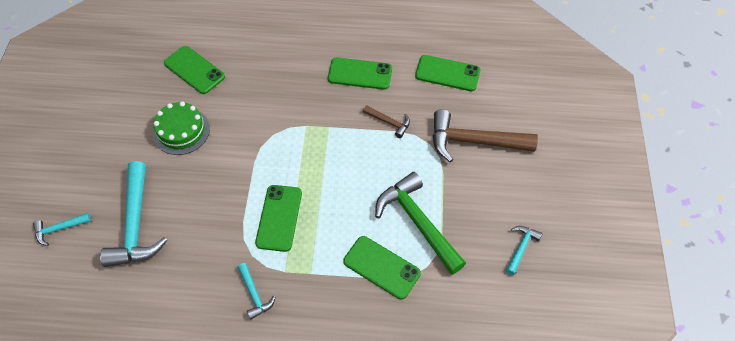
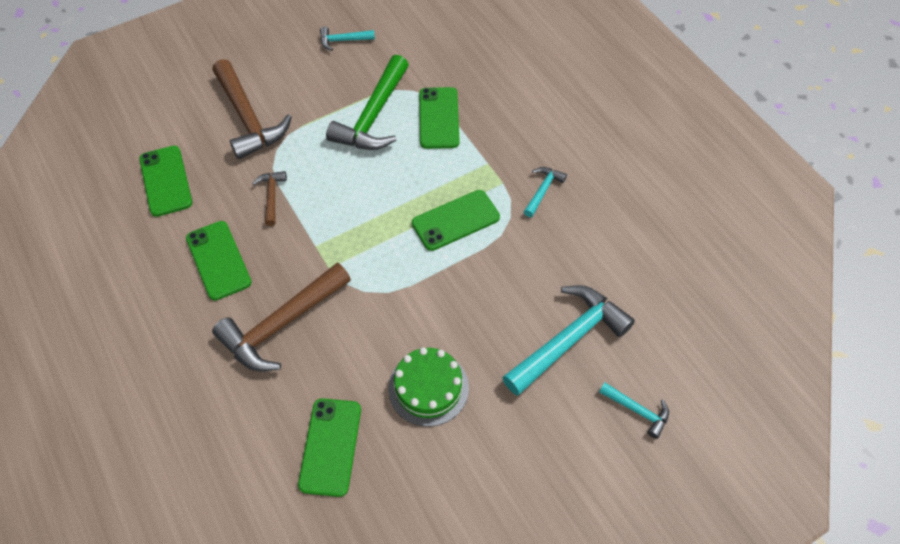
camera: 125 degrees left, 0 degrees up
(287, 83) = (281, 325): none -> brown hammer

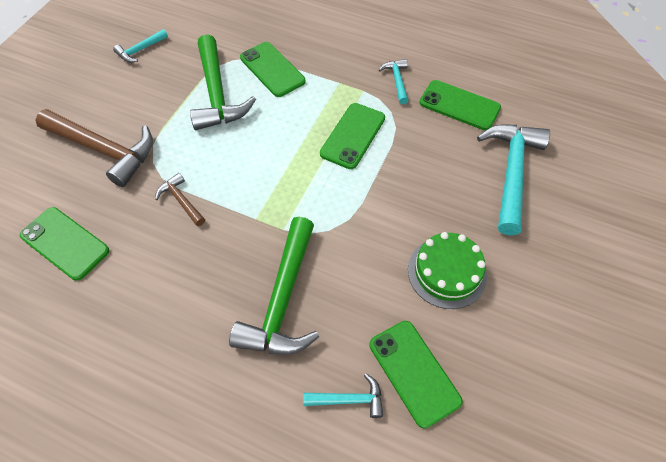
camera: 35 degrees left, 0 degrees up
(218, 260) = (177, 281): green phone -> green phone (459, 105)
(281, 325) = (282, 300): brown hammer -> green hammer
(638, 411) = (601, 193): turquoise hammer -> turquoise hammer (349, 399)

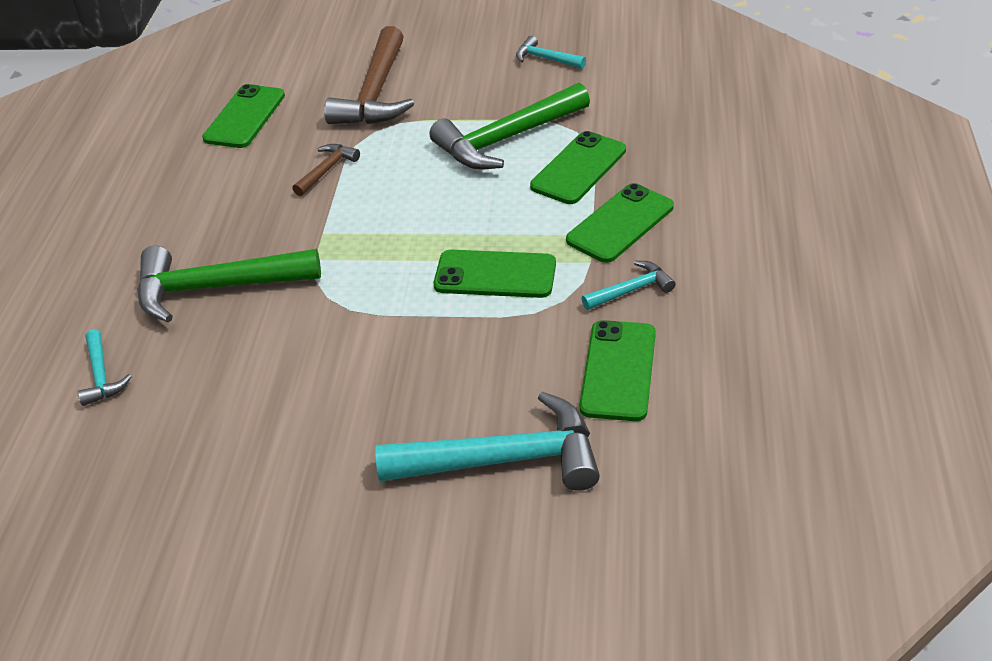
camera: 75 degrees right, 15 degrees down
(414, 372) = (143, 423): green phone -> green phone (620, 223)
(447, 272) = (295, 422): green cake -> none

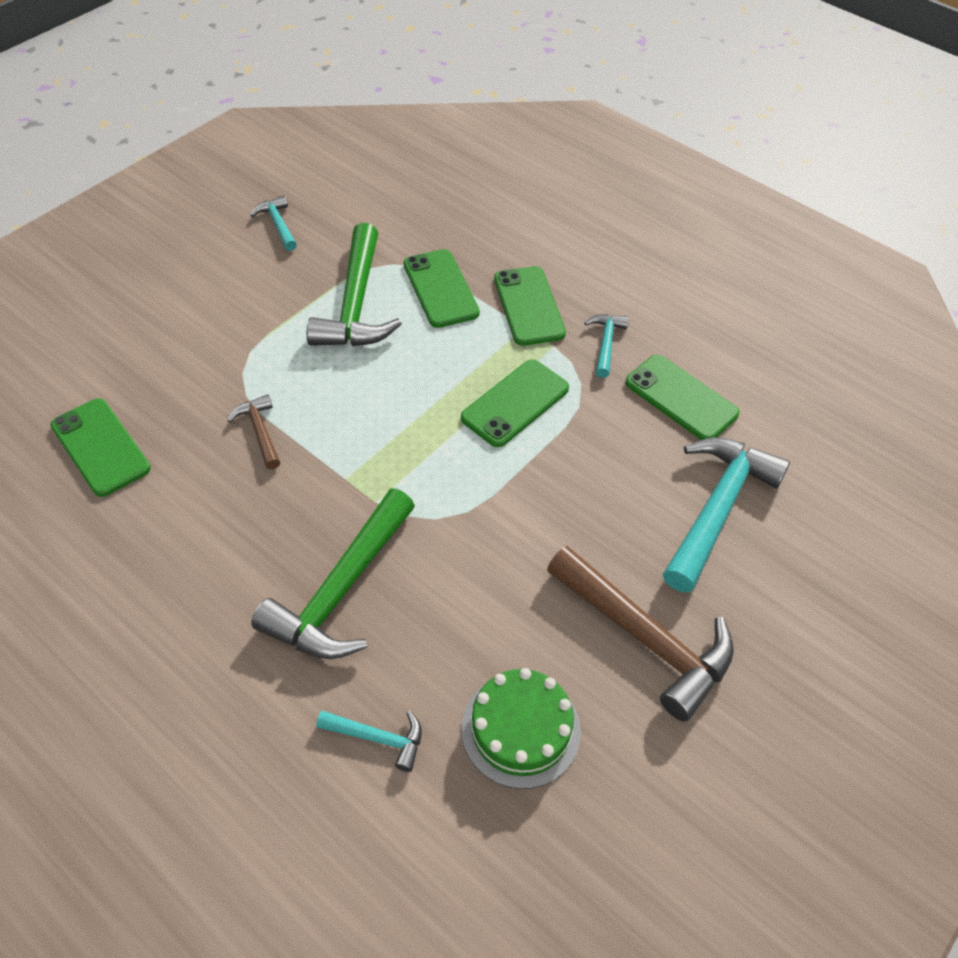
camera: 60 degrees left, 10 degrees up
(162, 448) = (521, 729): none -> green cake
(376, 94) = (188, 343): brown hammer -> brown hammer (646, 638)
(545, 59) = (278, 224): turquoise hammer -> turquoise hammer turned 90 degrees clockwise

